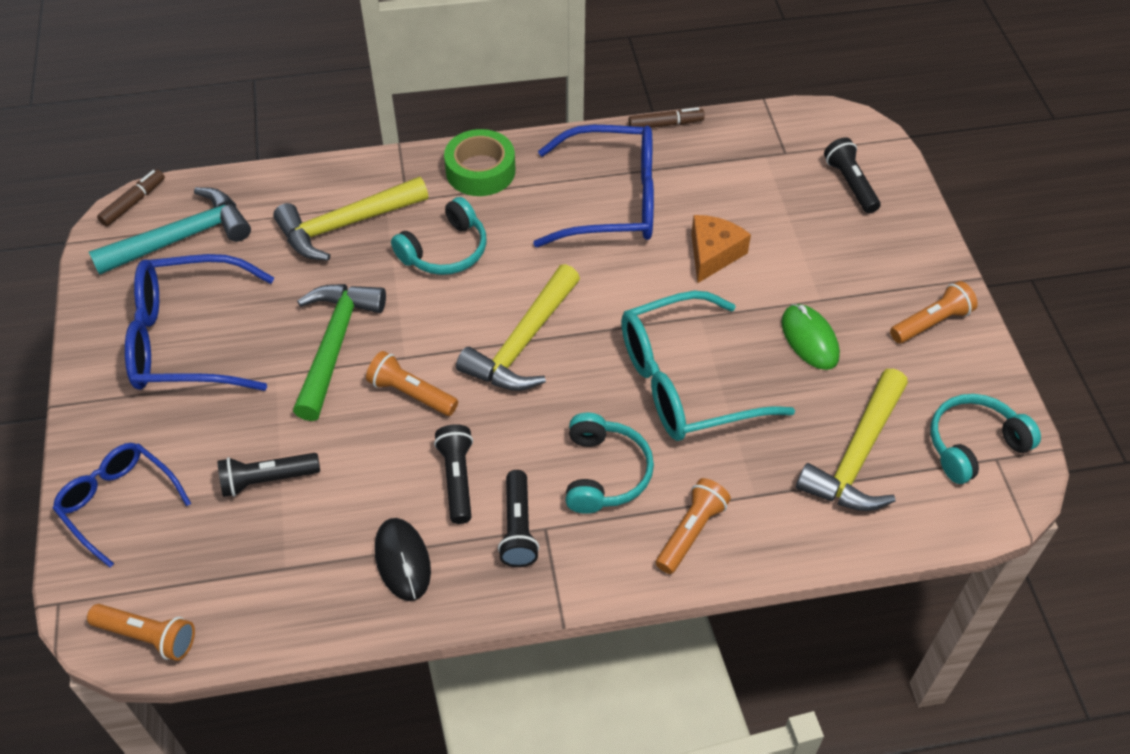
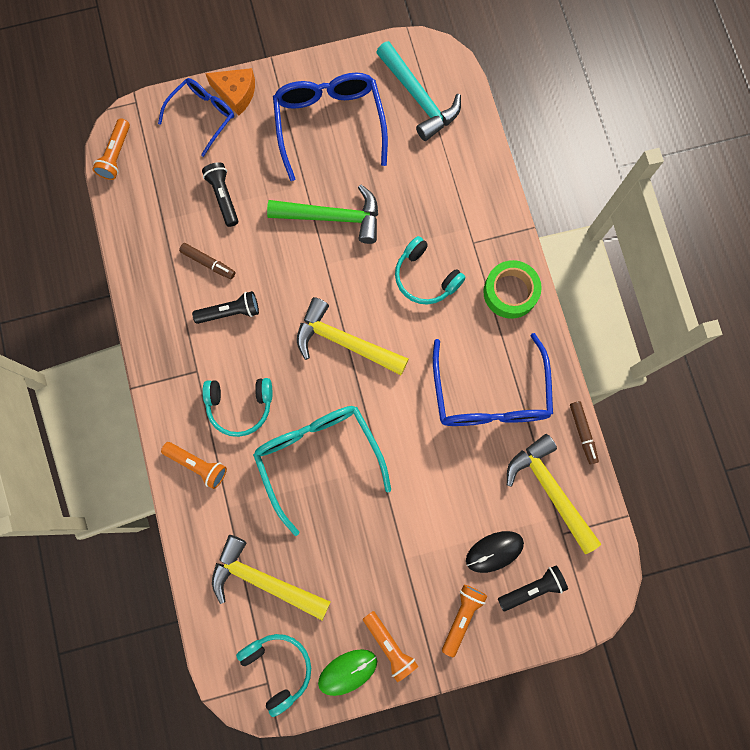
camera: 85 degrees right, 25 degrees up
(133, 203) = (448, 58): brown marker -> brown marker (208, 263)
(346, 225) = (443, 204): yellow hammer -> yellow hammer (550, 490)
(403, 560) = (170, 287): black mouse -> black mouse (494, 551)
(411, 393) = (296, 273): orange flashlight -> orange flashlight (462, 616)
(518, 528) = (196, 354): black flashlight -> none
(713, 254) = (442, 475): orange cheese -> orange cheese (236, 93)
(809, 339) = (365, 549): green mouse -> green mouse (347, 671)

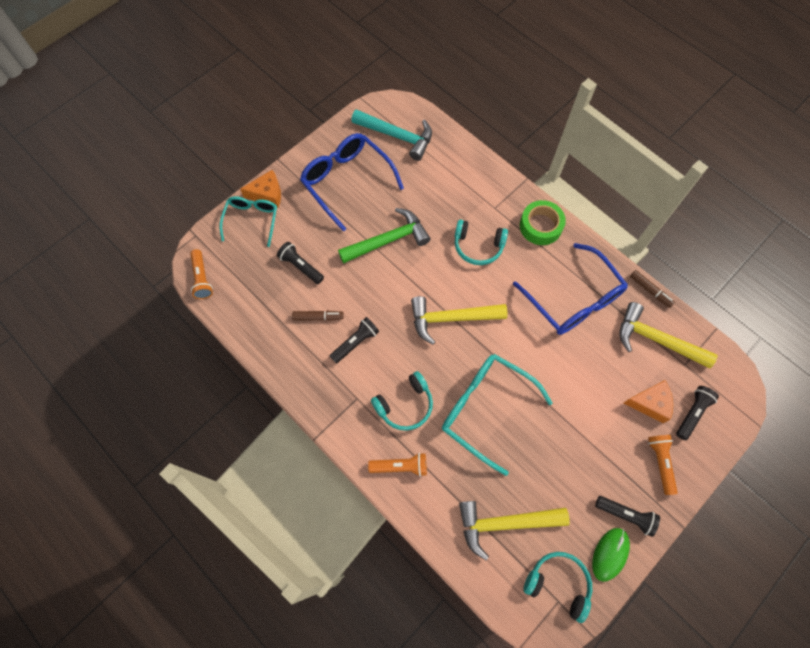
camera: 30 degrees left, 10 degrees down
(202, 116) = (252, 220): blue glasses -> turquoise glasses
(389, 645) = (626, 515): orange flashlight -> black flashlight
(494, 551) = (650, 403): black mouse -> orange cheese

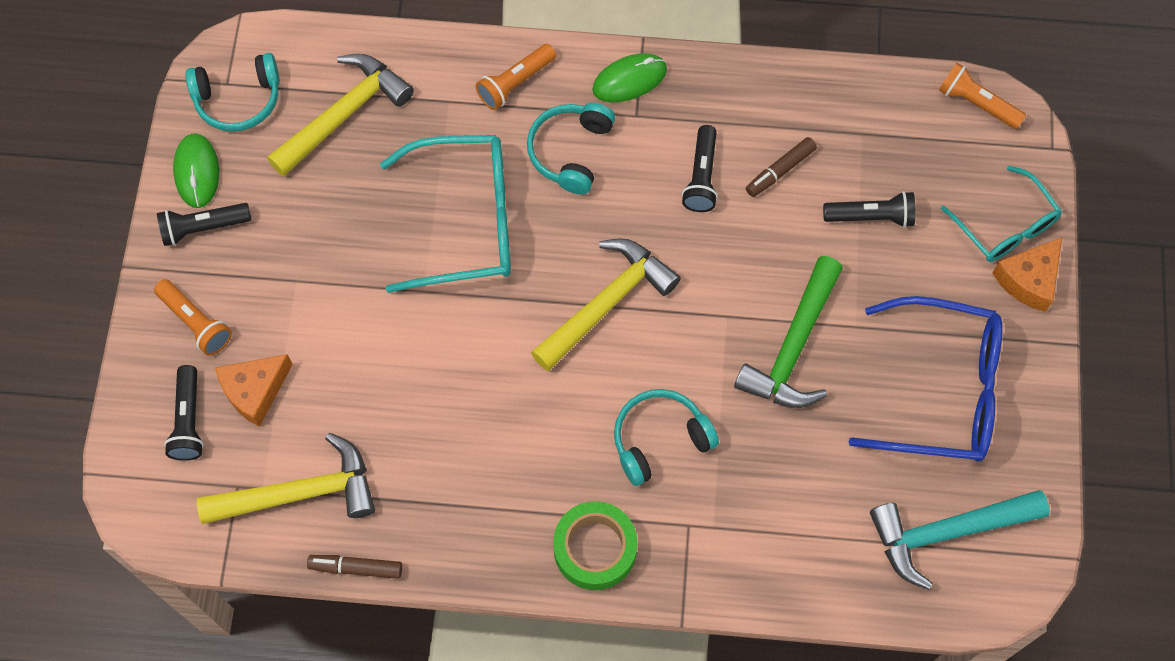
camera: 140 degrees right, 0 degrees up
(343, 420) = (629, 80): none -> green mouse
(573, 299) = (460, 464): blue glasses -> none

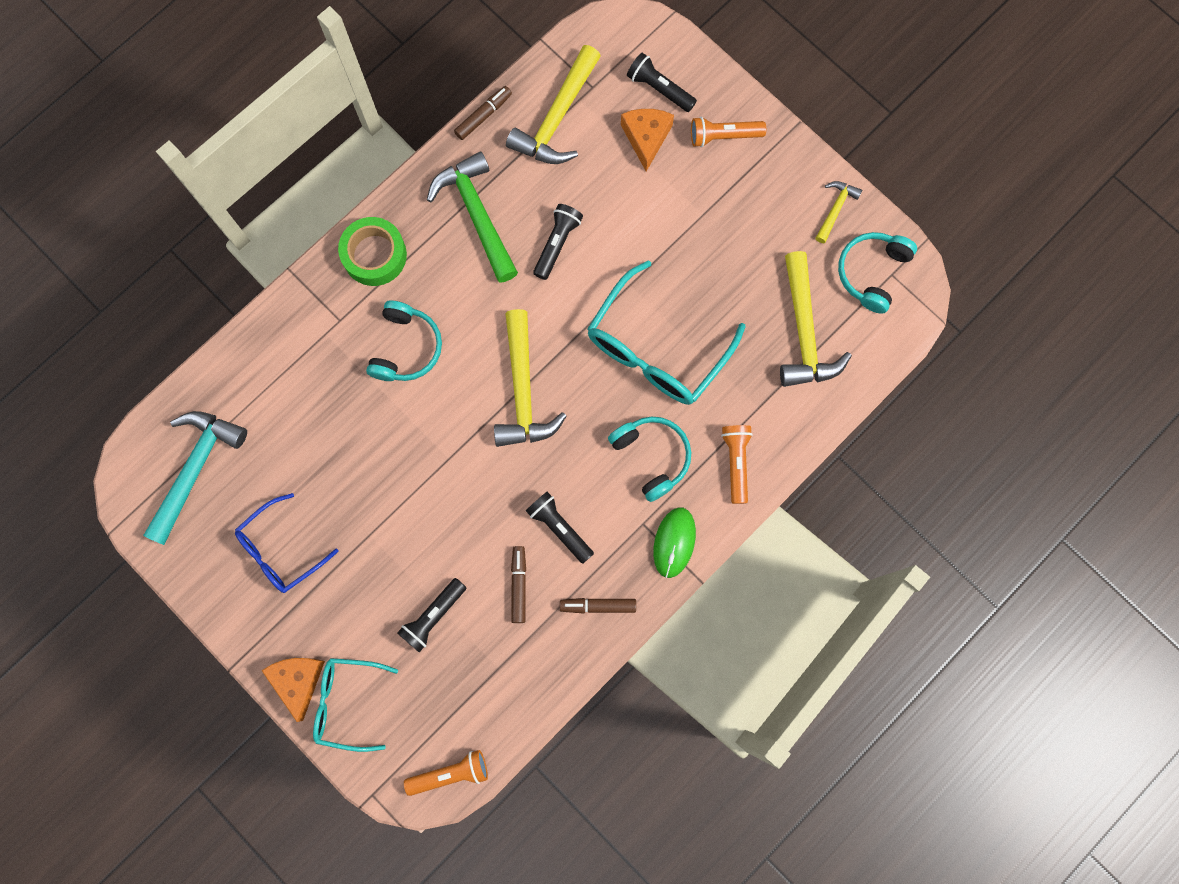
camera: 130 degrees right, 10 degrees up
(197, 172) = (835, 209): green mouse -> yellow hammer
(203, 228) = (789, 185): black flashlight -> black flashlight (557, 244)
(738, 98) = (598, 606): none -> brown marker
(793, 347) = (391, 482): green hammer -> green hammer (477, 214)
(940, 390) = (281, 550): blue glasses -> blue glasses, size x0.62

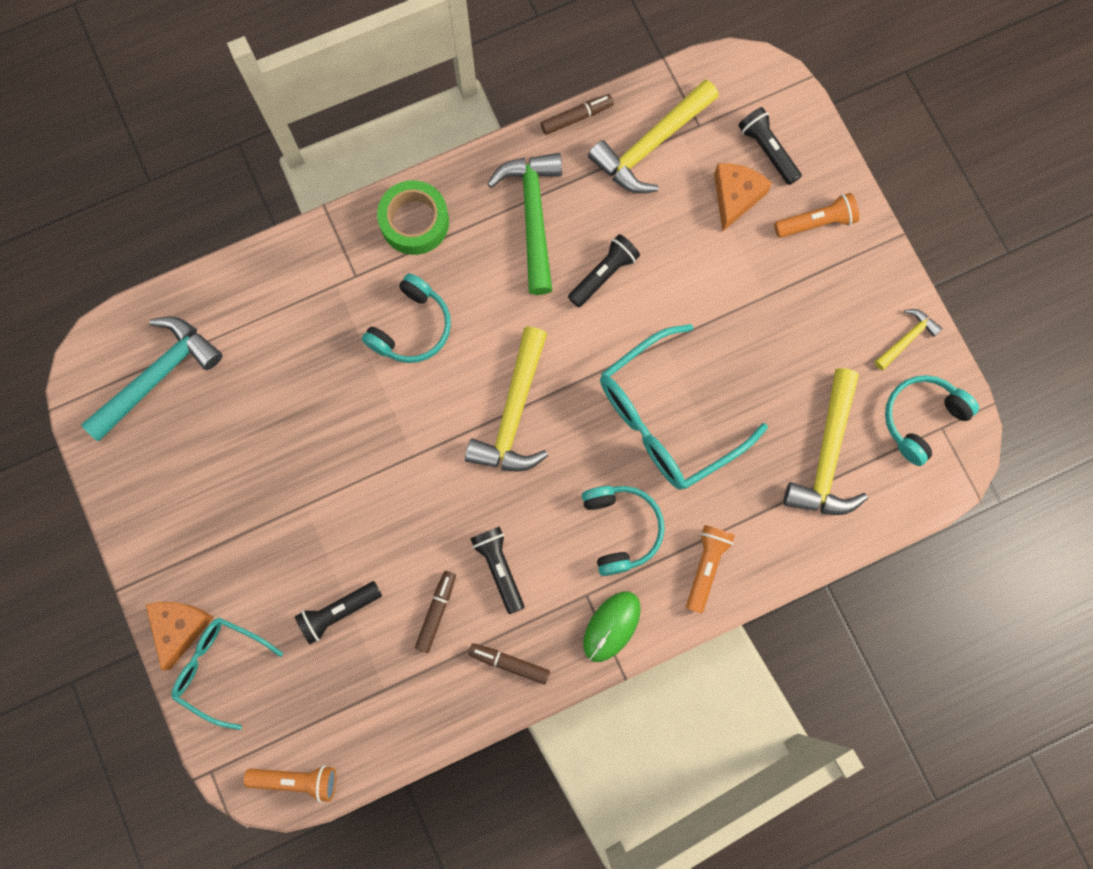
camera: 20 degrees right, 0 degrees up
(281, 550) = (212, 488): blue glasses -> none
(723, 136) = (816, 222): orange flashlight -> orange flashlight turned 150 degrees clockwise

